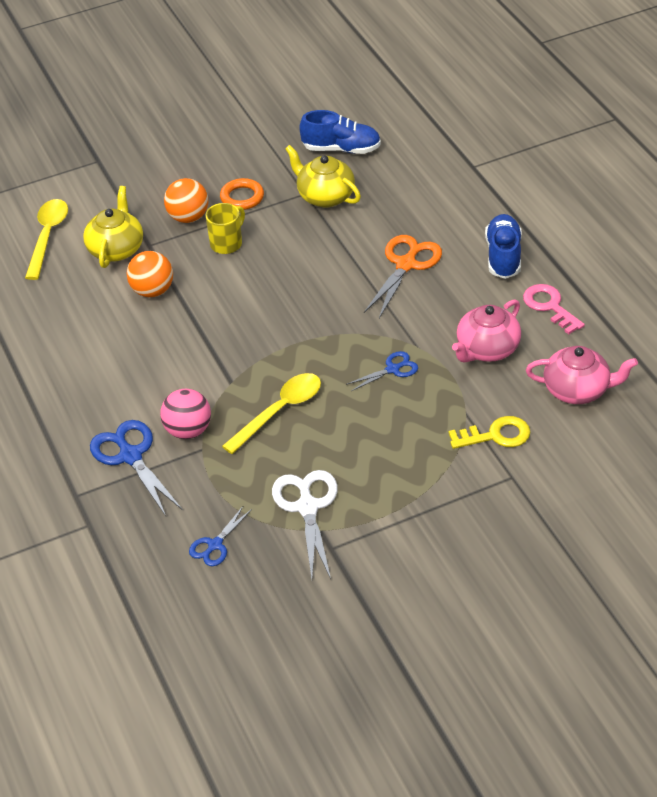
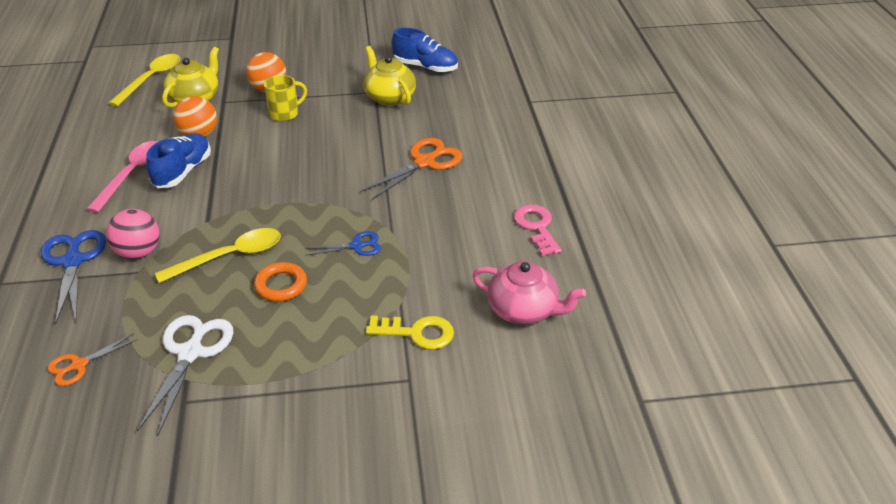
camera: 15 degrees right, 5 degrees down
(117, 352) = (132, 174): none -> pink spoon
(215, 545) = (79, 365): blue scissors -> orange scissors
(242, 197) = (321, 84): orange ring -> orange ring (281, 285)
(487, 349) = (455, 250): pink teapot -> none
(503, 256) = (516, 175): blue shoe -> blue shoe (183, 172)

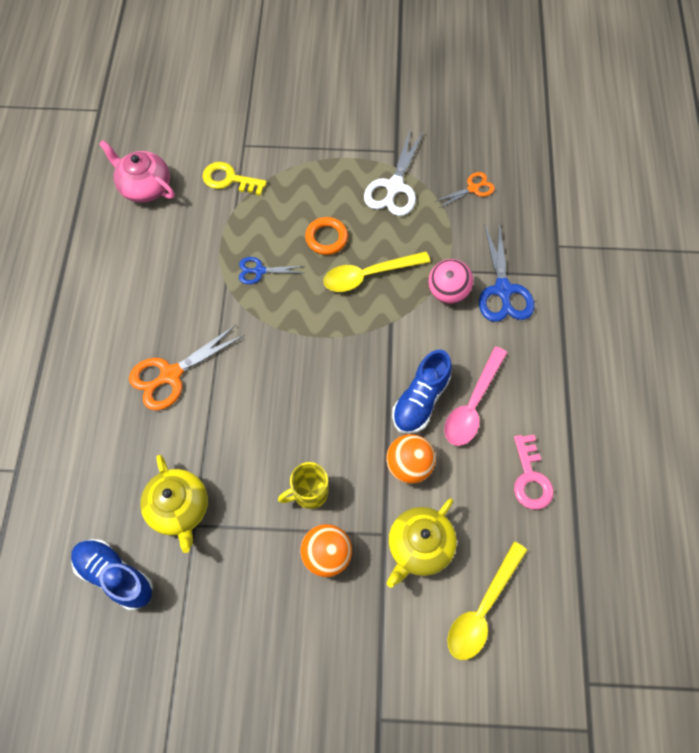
camera: 170 degrees left, 25 degrees up
(536, 227) = (97, 269): pink key -> pink key (530, 478)

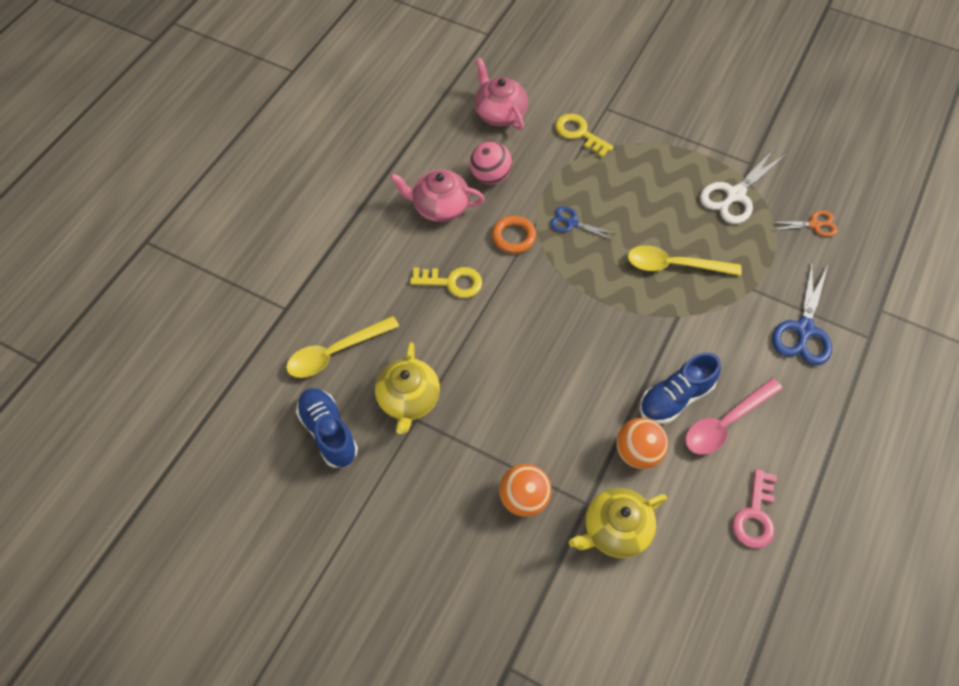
camera: 25 degrees right, 5 degrees down
(126, 304) = (440, 207): none -> pink teapot
(170, 375) = (452, 282): orange scissors -> yellow key
(309, 493) = (532, 436): yellow mug -> none
(326, 238) = (648, 217): orange ring -> orange ring (514, 237)
(448, 292) = (746, 310): pink ball -> pink ball (490, 176)
(482, 608) = (652, 614): yellow spoon -> yellow spoon (335, 352)

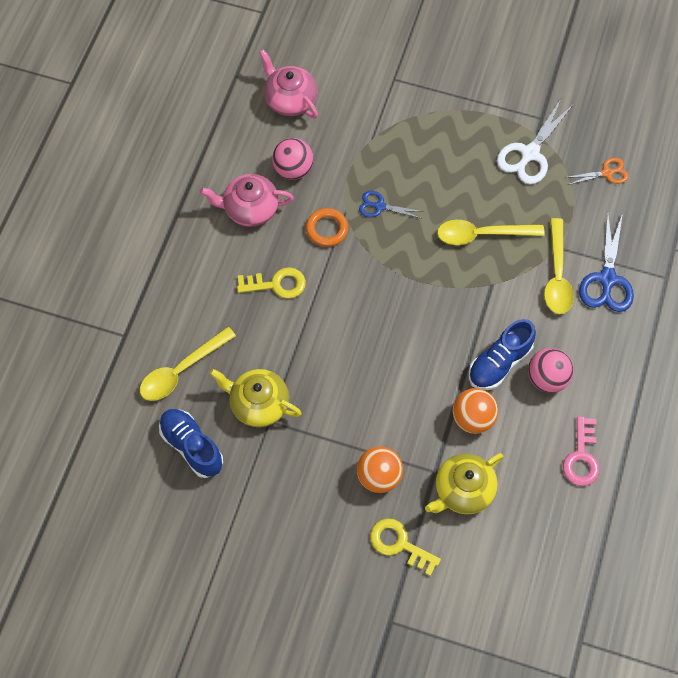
camera: 10 degrees left, 5 degrees up
(408, 399) = (258, 404): yellow teapot -> yellow teapot turned 120 degrees clockwise
(579, 133) = (372, 110): yellow key -> yellow key (399, 544)
(726, 423) = (547, 378): pink spoon -> pink ball
(749, 317) = (557, 275): none -> yellow spoon

